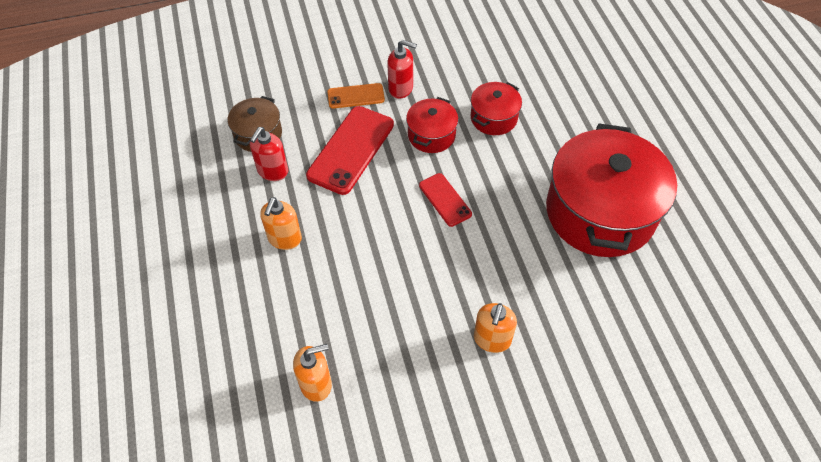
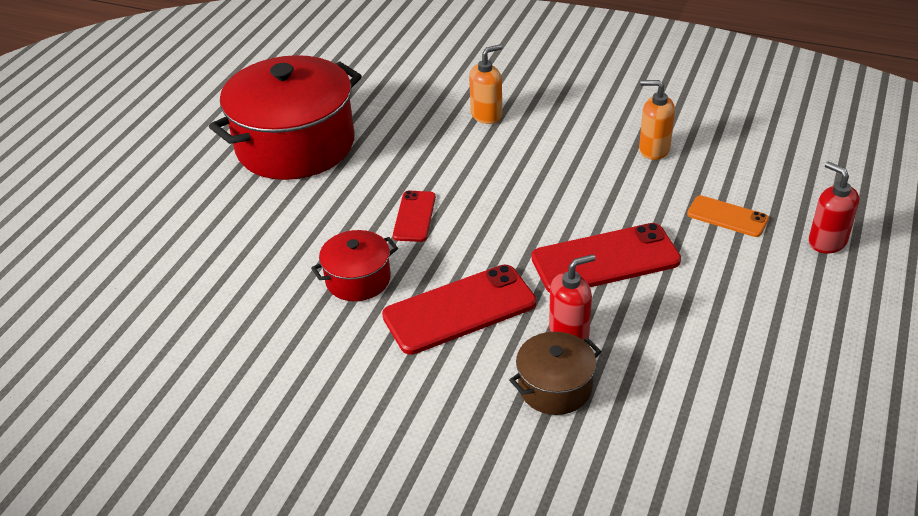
camera: 140 degrees left, 15 degrees down
(284, 239) = (605, 259): orange soap dispenser -> red phone
(356, 96) = (392, 370): orange phone -> orange phone (727, 216)
(401, 88) = (329, 350): red soap dispenser -> red soap dispenser (827, 242)
(493, 118) = (274, 262): red pot -> none

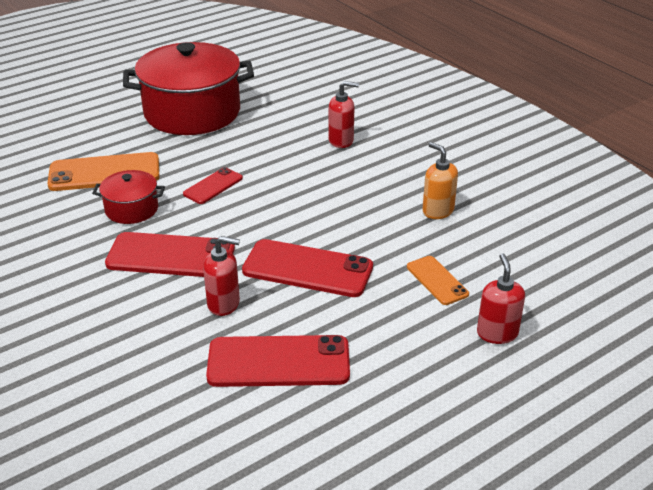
camera: 30 degrees right, 5 degrees down
(278, 253) = (104, 173): none -> orange phone
(486, 115) = (341, 141): orange soap dispenser -> red soap dispenser
(555, 387) = (171, 333): brown pot -> none
(684, 362) = (278, 362): none -> red phone

